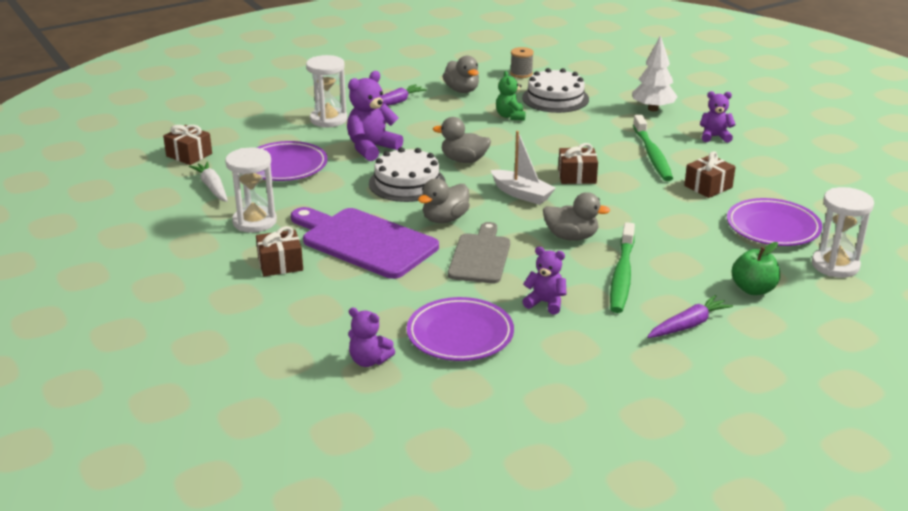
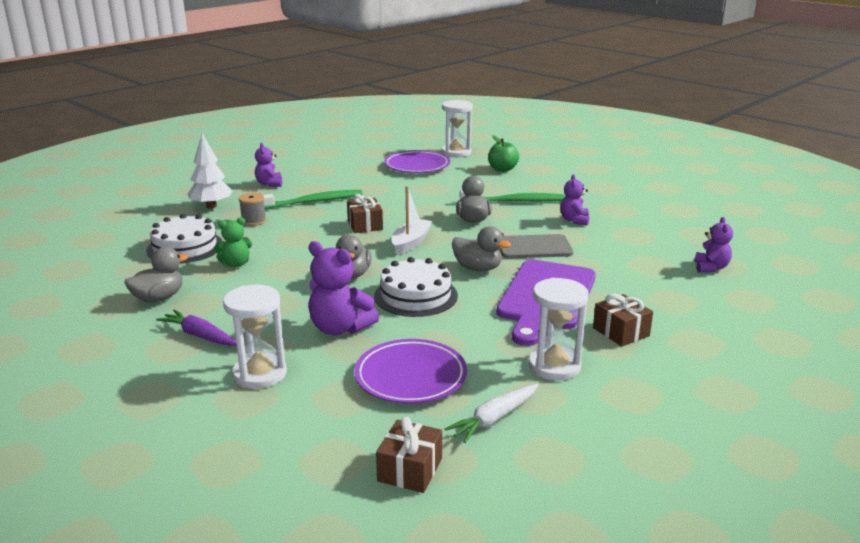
camera: 105 degrees left, 5 degrees down
(460, 335) = (643, 242): purple plate -> none
(521, 74) = (108, 270): grey spool -> grey spool (253, 221)
(688, 325) = (560, 182): purple carrot -> none
(708, 187) = (363, 183): brown gift -> none

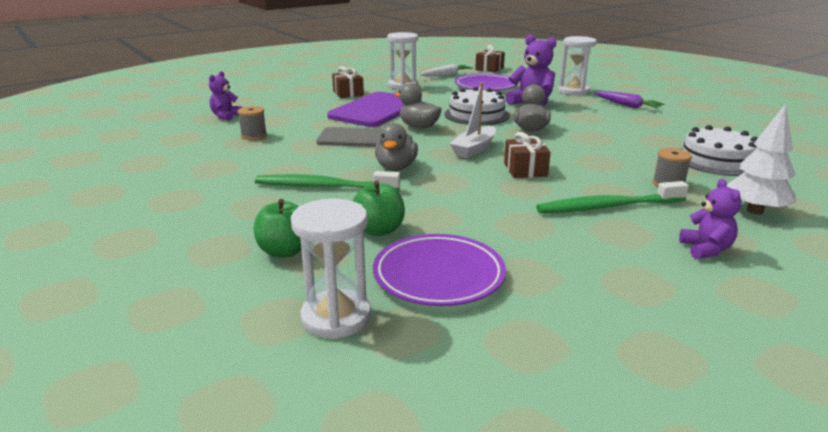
camera: 170 degrees left, 0 degrees up
(159, 298) = (685, 124): grey duck -> none
(236, 264) = (644, 142): green teddy bear -> none
(458, 181) = (379, 230): none -> green apple
(574, 220) = (282, 159): purple teddy bear -> none
(636, 243) = (254, 136): none -> grey spool

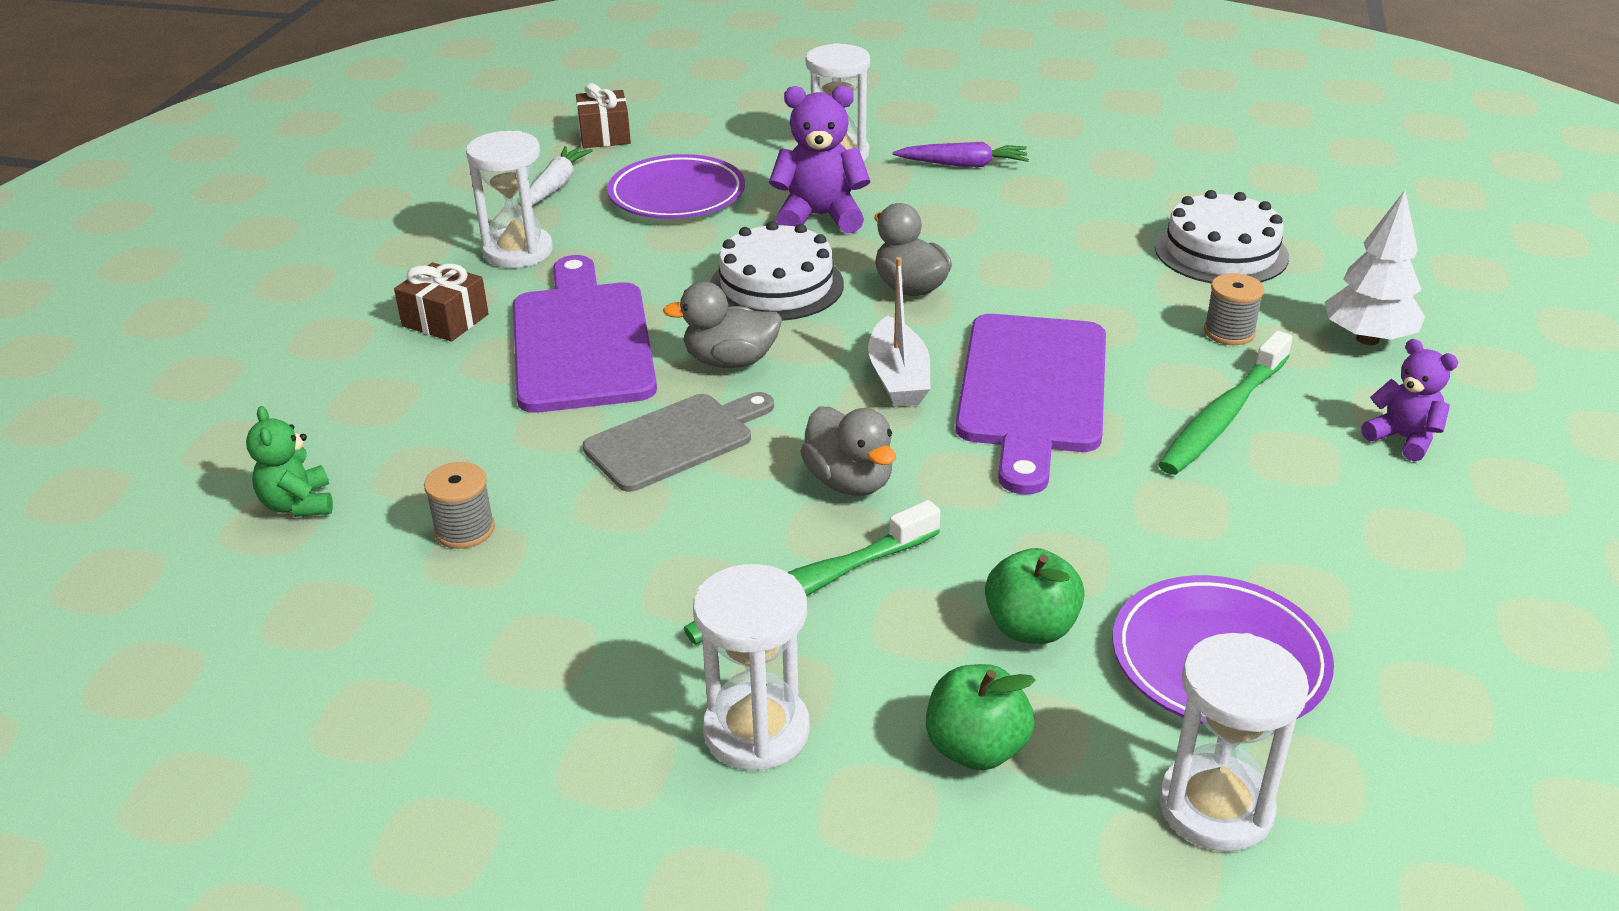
camera: 40 degrees left, 10 degrees up
(226, 116) = (298, 504): purple teddy bear -> green teddy bear
(228, 212) = (756, 731): none -> white hourglass
(525, 170) = (1032, 391): brown gift -> purple cutting board

